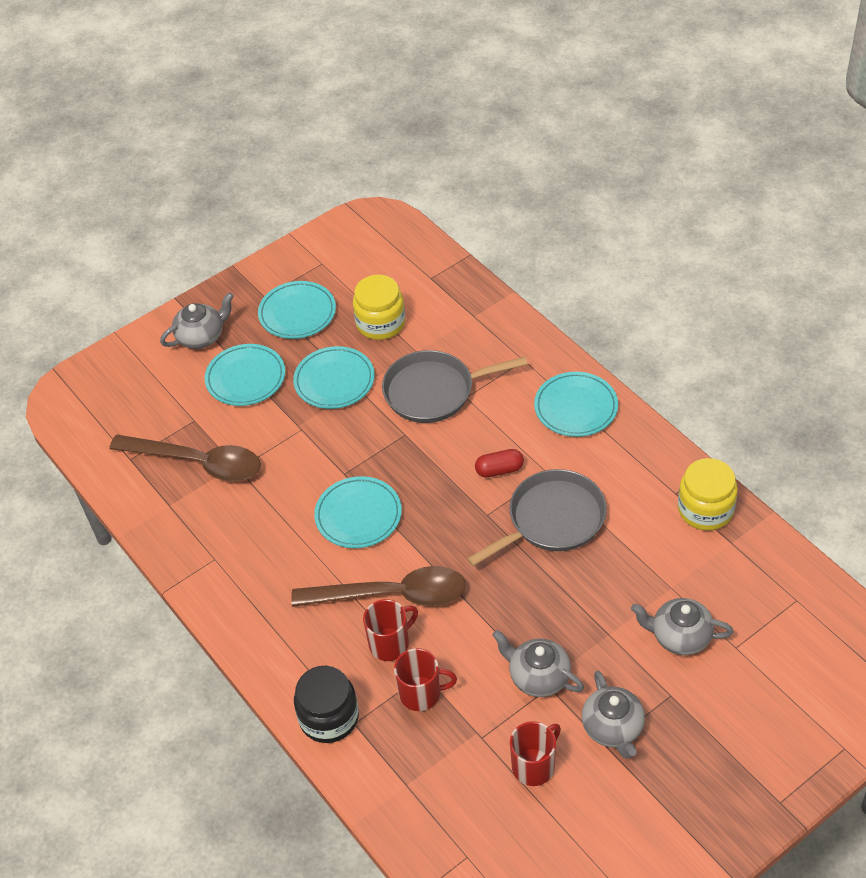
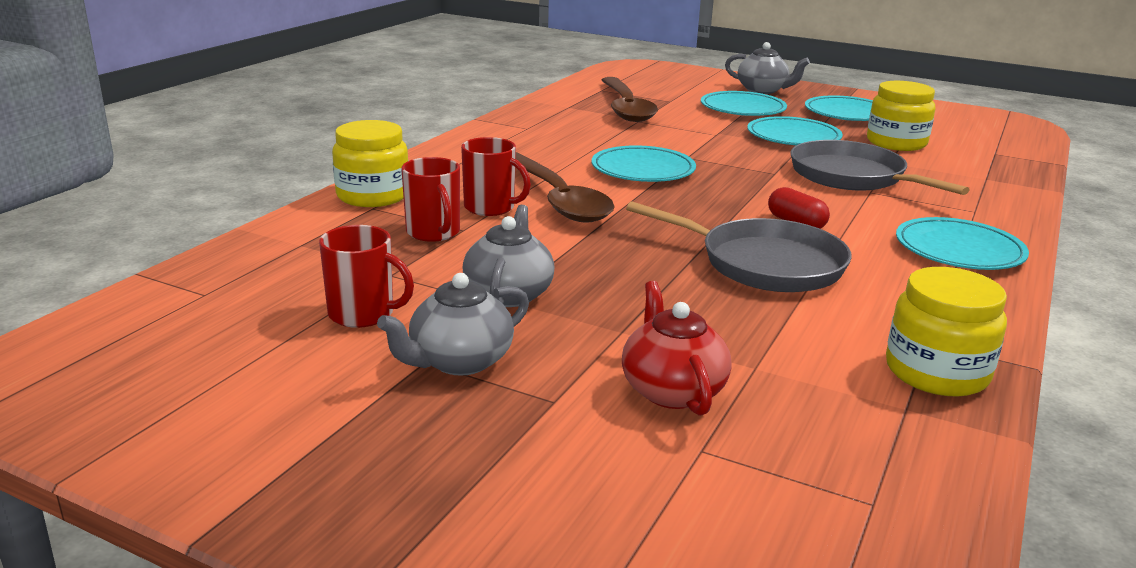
camera: 60 degrees right, 25 degrees down
(329, 717) = (373, 196): black jar -> yellow jar
(680, 636) = (672, 390): grey teapot -> red teapot

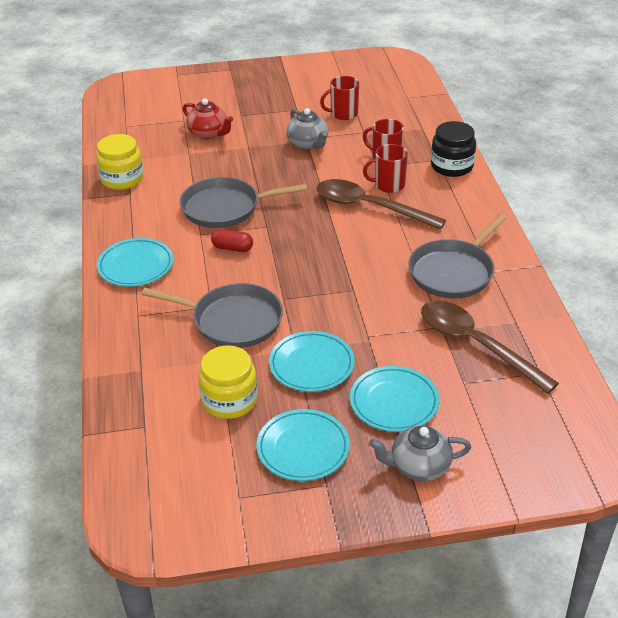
camera: 145 degrees right, 15 degrees up
(373, 196) = (452, 166): yellow jar -> black jar
(459, 361) = (286, 113): grey teapot -> none
(563, 137) = (453, 272): none -> grey pan
(643, 170) = (361, 259): turquoise plate -> none

